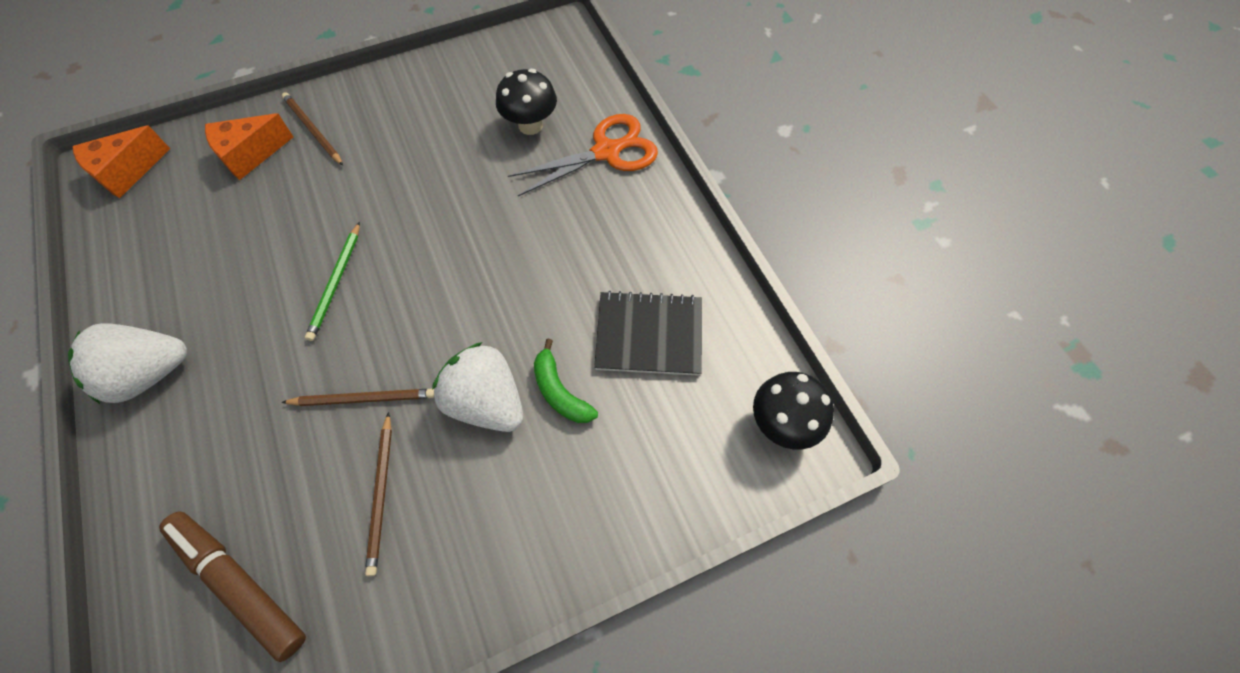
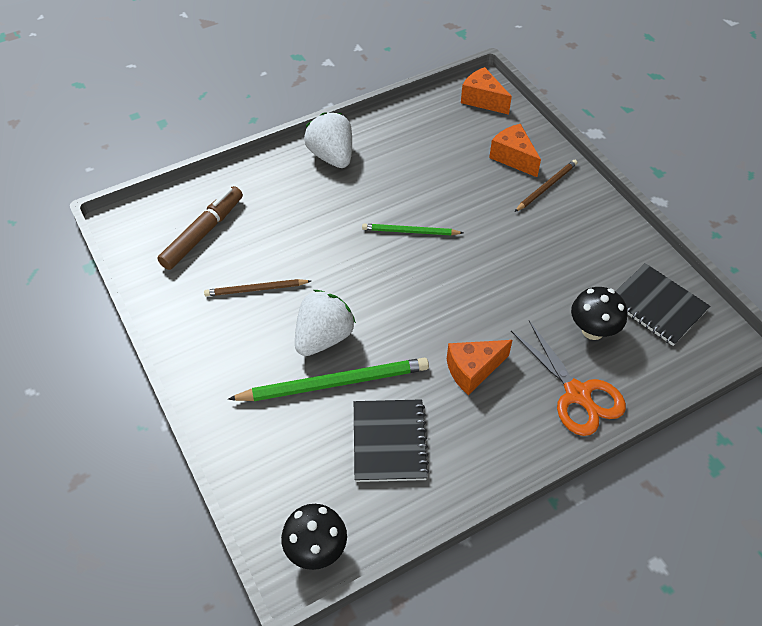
camera: 85 degrees right, 10 degrees down
(363, 399) = (321, 266): brown pencil -> none
(510, 69) = (657, 306): none -> black notebook
(560, 392) = (334, 383): green banana -> green pencil
(564, 240) = (473, 370): none -> orange cheese

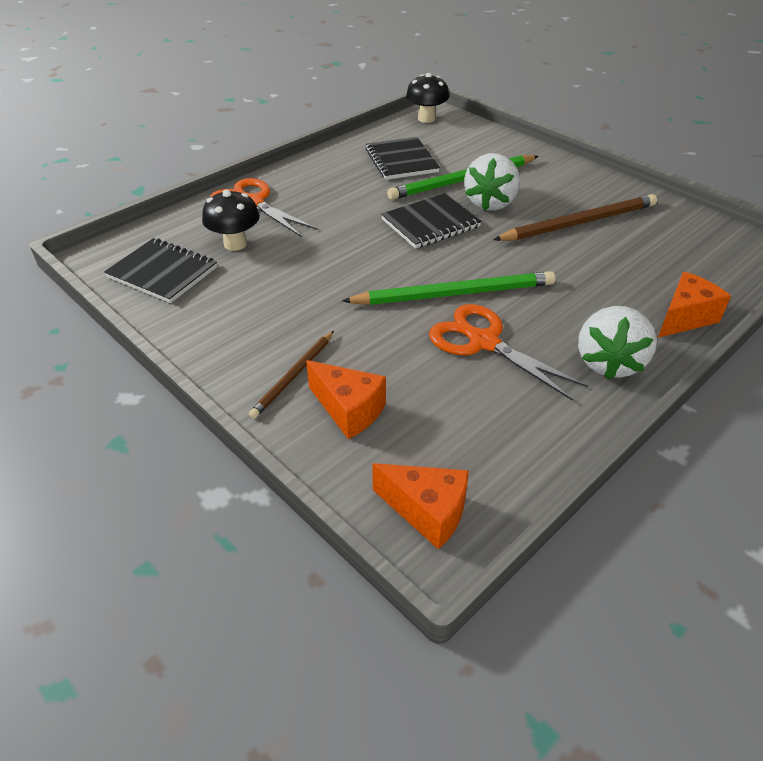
camera: 165 degrees right, 10 degrees down
(203, 233) = (677, 255): brown marker -> none
(256, 289) = (579, 223): brown pencil -> brown pencil, size x1.74
(332, 156) = (608, 362): white strawberry -> white strawberry turned 60 degrees clockwise
(397, 319) = (430, 223): none -> black notebook
(408, 187) = (482, 341): none -> orange scissors
(410, 231) = (454, 294): green pencil -> green pencil, size x1.74
(473, 370) = (347, 203): orange cheese -> orange cheese (684, 318)

